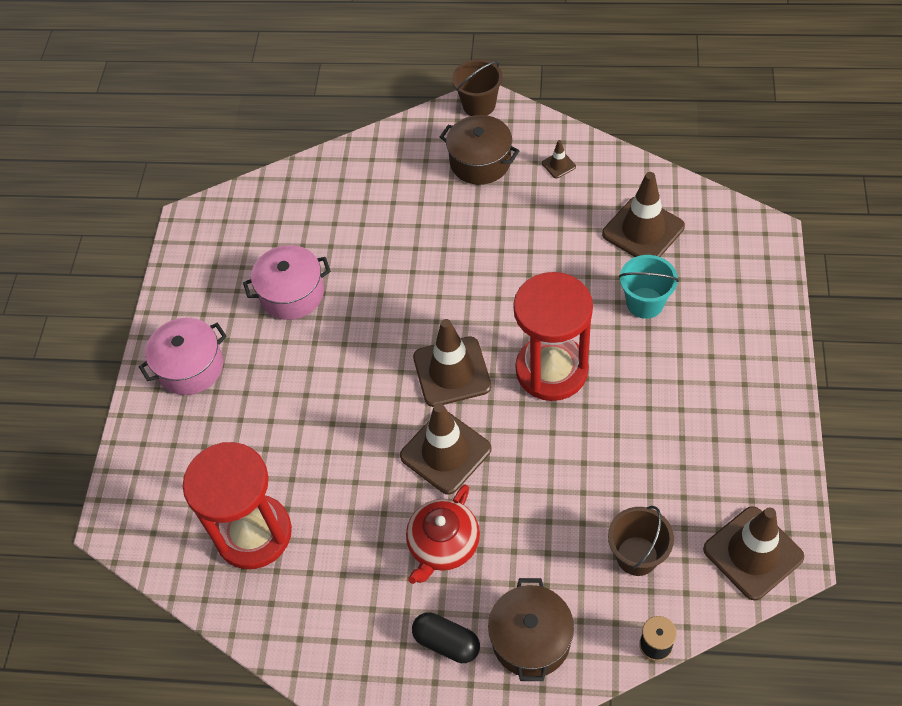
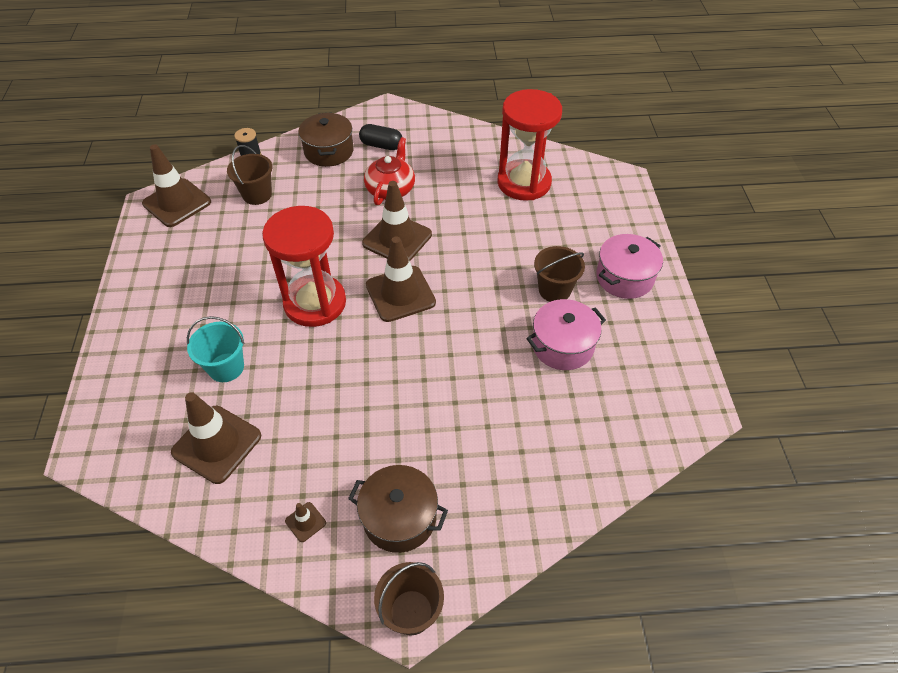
camera: 165 degrees right, 5 degrees down
(276, 359) = (554, 290): none -> brown bucket

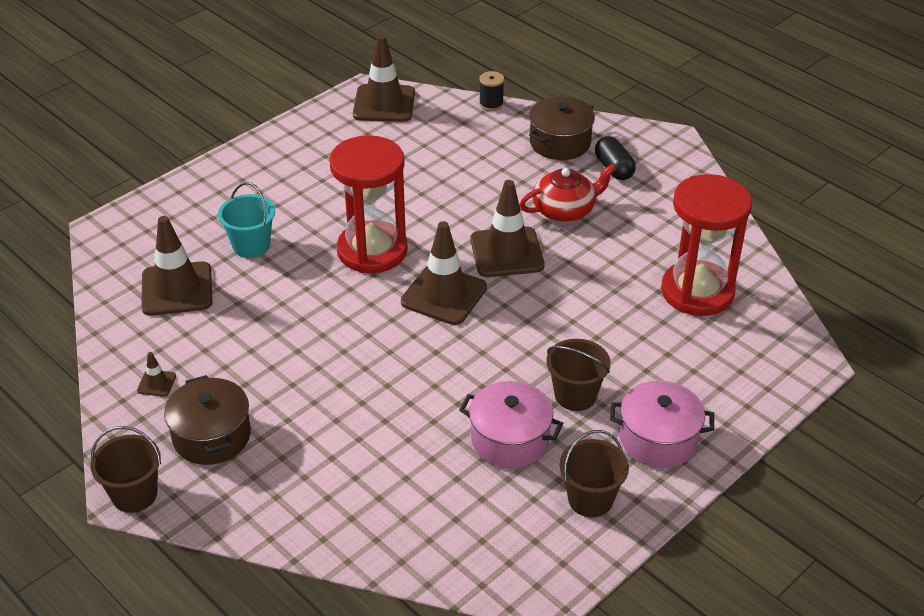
camera: 50 degrees right, 10 degrees down
(257, 195) = (450, 138): brown bucket -> brown bucket (590, 499)

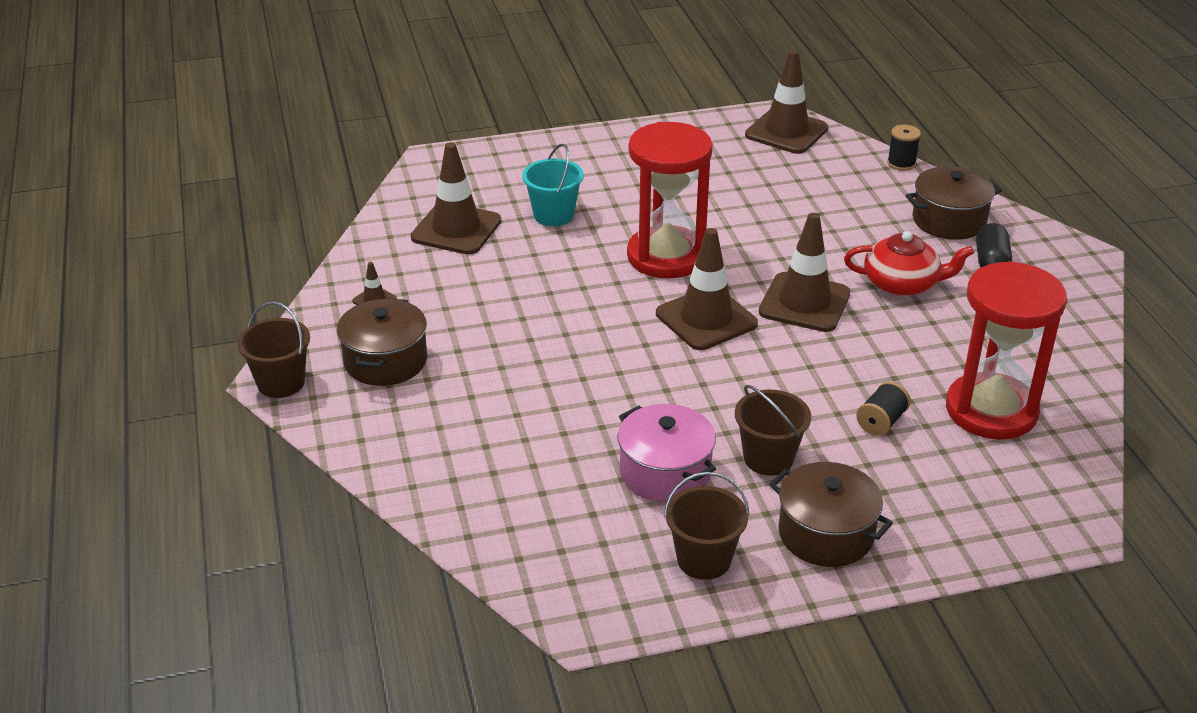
camera: 30 degrees right, 5 degrees down
(631, 332) = (881, 422): none -> black spool
(658, 439) = (825, 534): pink pot -> brown pot

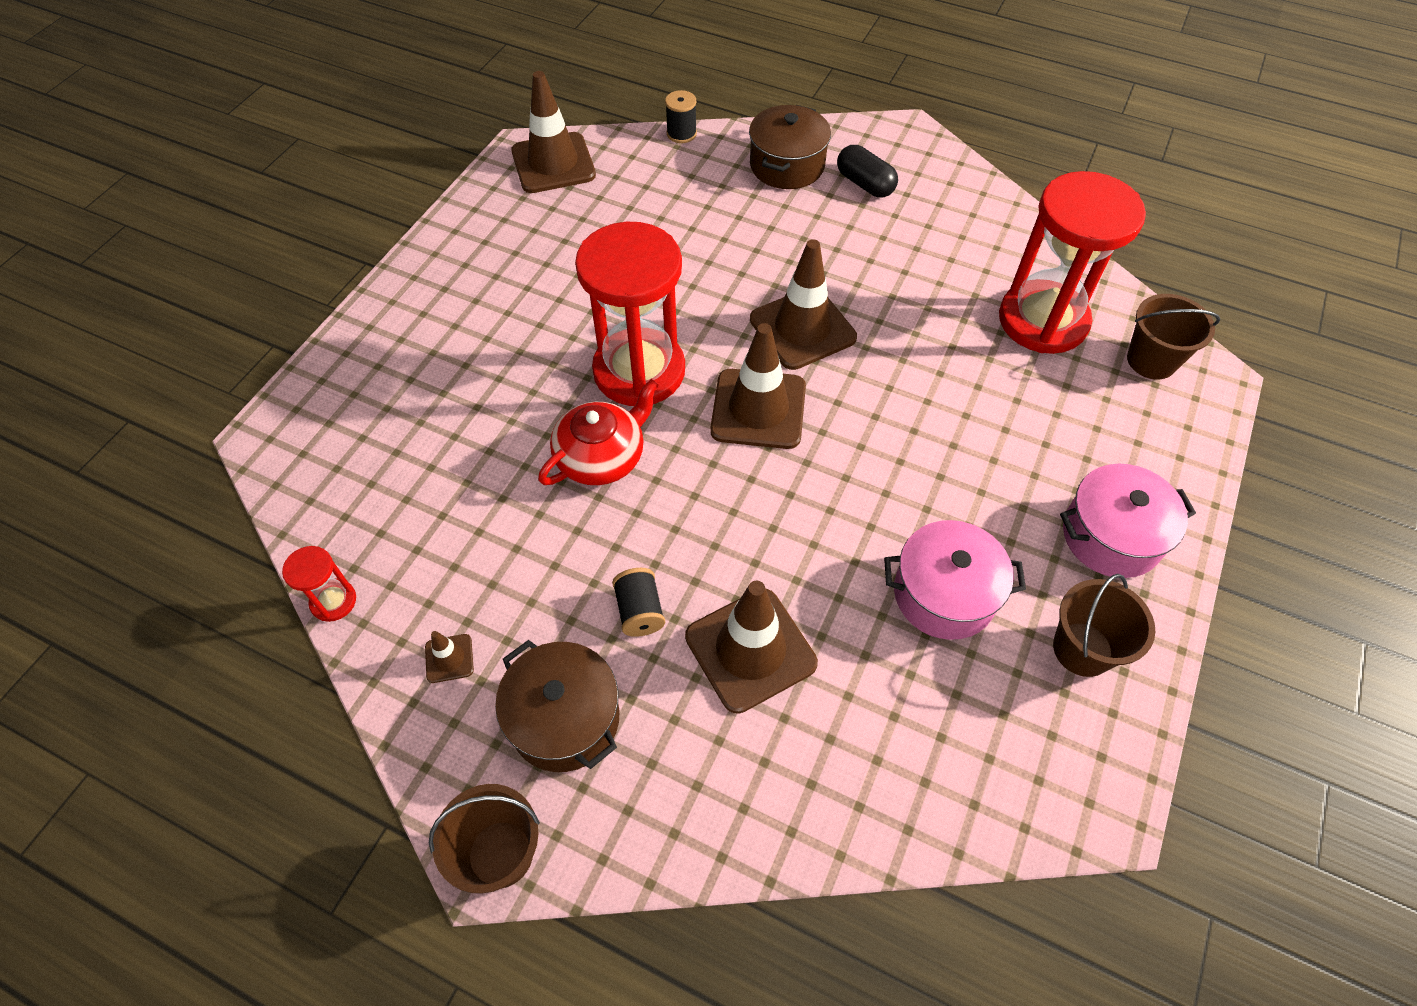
camera: 50 degrees left, 20 degrees up
(362, 242) = (333, 601): none -> red hourglass
(456, 229) = (410, 501): brown traffic cone -> brown traffic cone (750, 650)
(553, 215) = (480, 407): turquoise bucket -> none
(768, 458) = (985, 504): brown bucket -> brown bucket (1151, 360)
(825, 534) = (1111, 536): brown pot -> pink pot
(881, 422) = (1001, 396): black spool -> black spool (639, 611)
(902, 284) = (839, 252): red teapot -> red teapot (602, 456)

